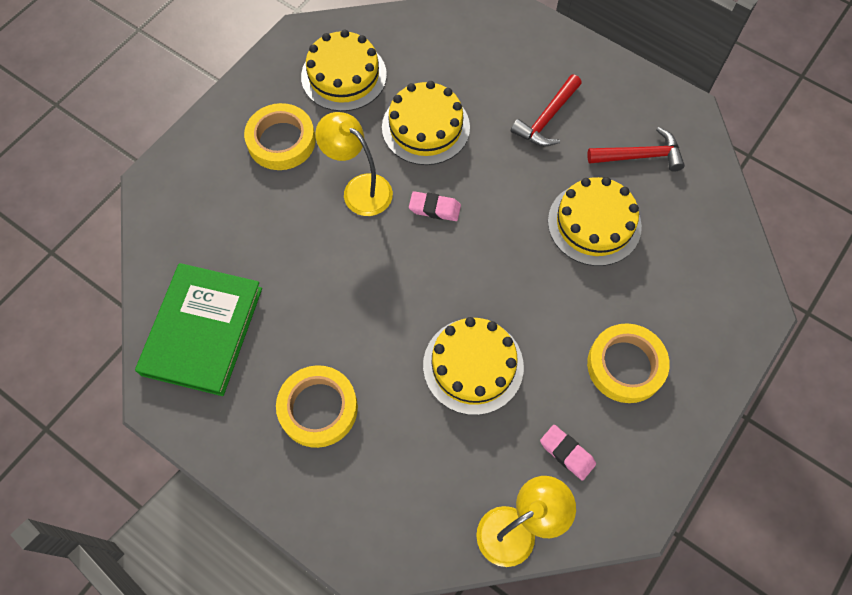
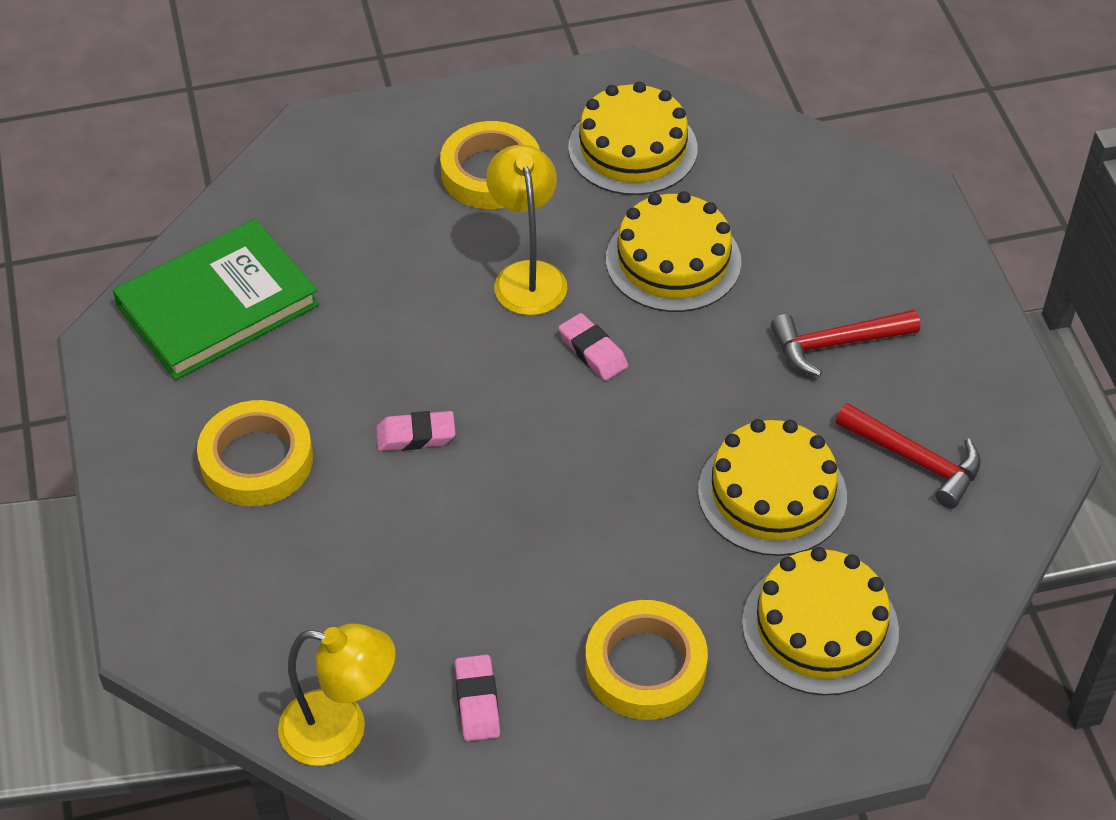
camera: 40 degrees right, 15 degrees down
(390, 326) = (416, 435): none -> pink eraser
(473, 365) = (465, 538): yellow cake -> yellow cake (820, 627)

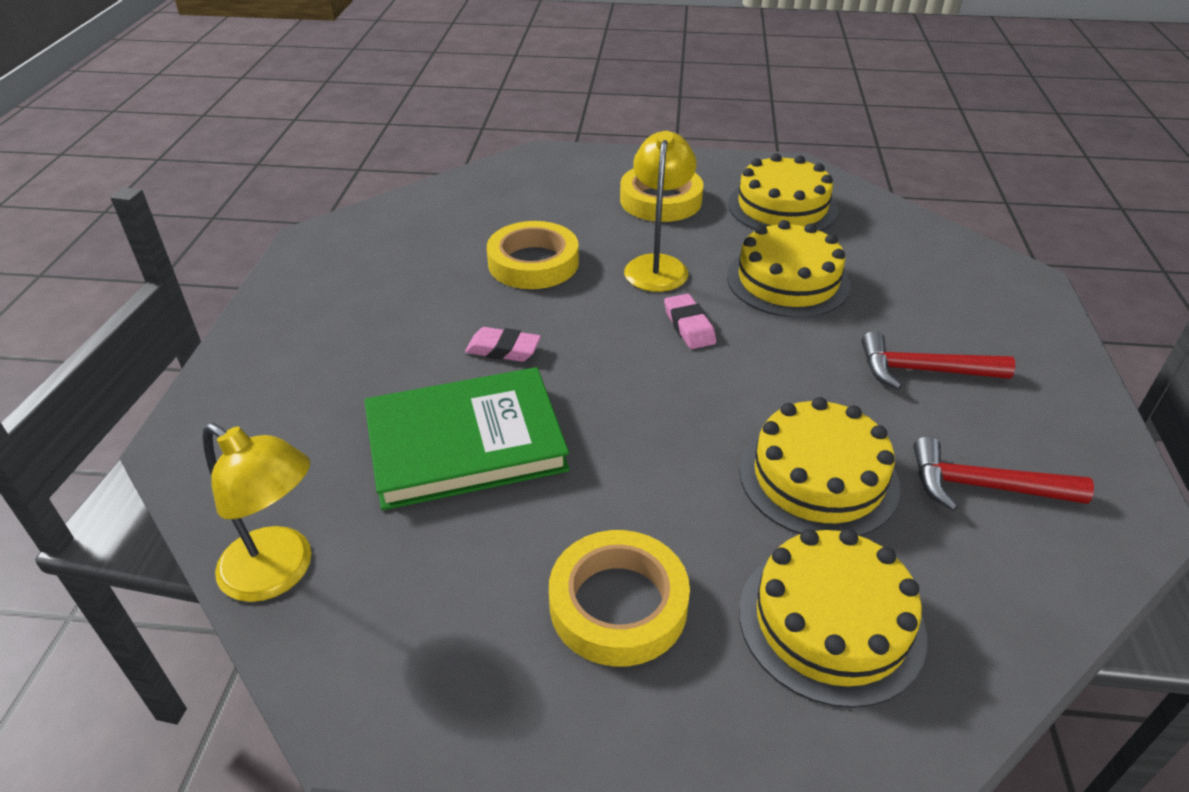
camera: 20 degrees right, 10 degrees down
(217, 305) = (405, 234): green book -> green book (465, 443)
(257, 460) = (363, 335): yellow tape -> yellow tape (533, 263)
(477, 701) = (427, 586): pink eraser -> none
(915, 460) = (983, 486): red hammer -> red hammer turned 135 degrees clockwise

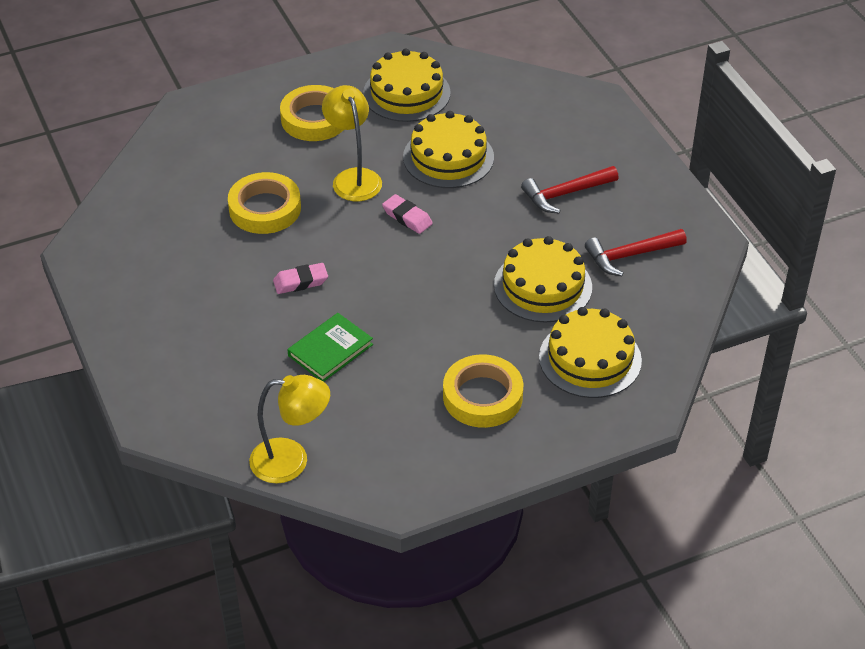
camera: 30 degrees left, 5 degrees up
(465, 443) = (330, 350): green book -> green book, size x0.57

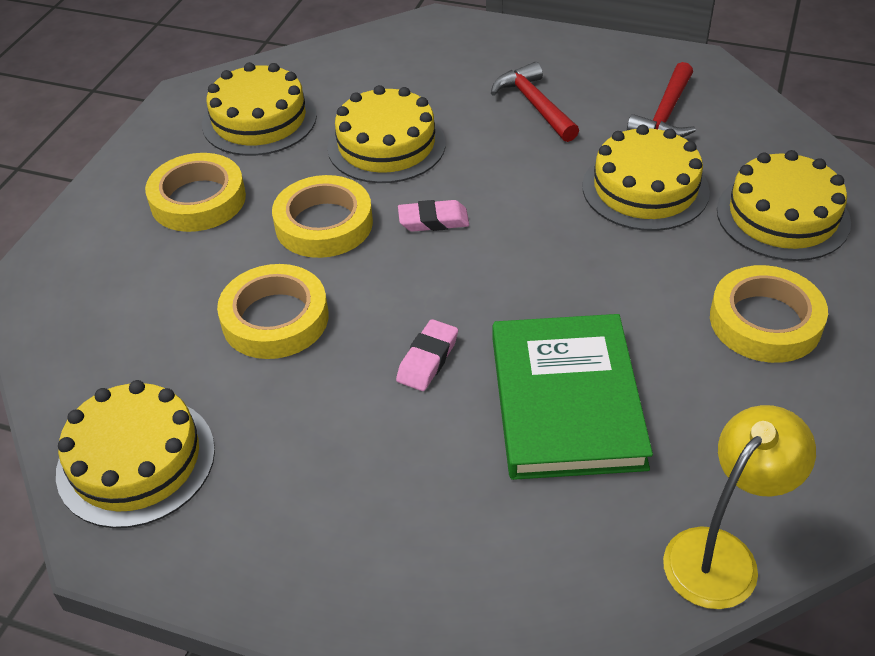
camera: 45 degrees left, 0 degrees up
(128, 226) = (136, 460): none -> yellow cake
(330, 350) = (566, 401): green book -> green book, size x1.74
(353, 178) = (324, 224): yellow lamp -> yellow tape
(565, 193) = (535, 105): red hammer -> red hammer turned 135 degrees clockwise

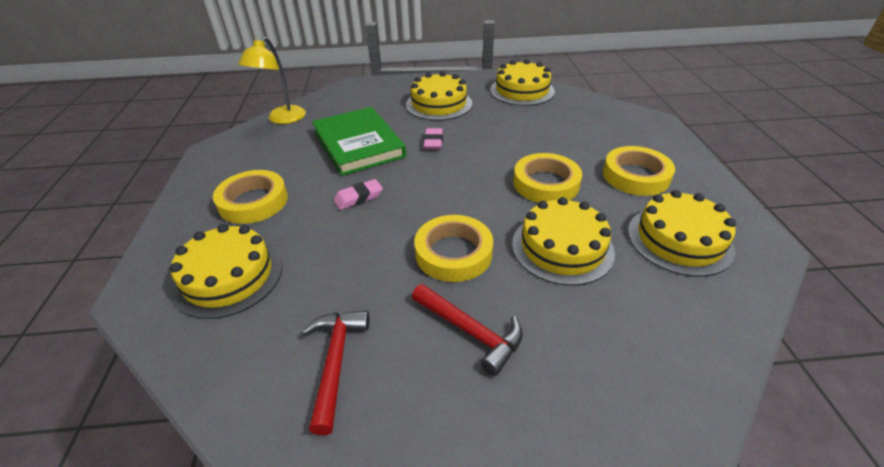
camera: 155 degrees right, 5 degrees down
(275, 318) = (521, 138): yellow tape -> yellow tape (453, 253)
(433, 221) = (481, 203): pink eraser -> pink eraser (358, 198)
(645, 188) = (341, 269): yellow cake -> yellow cake (439, 104)

